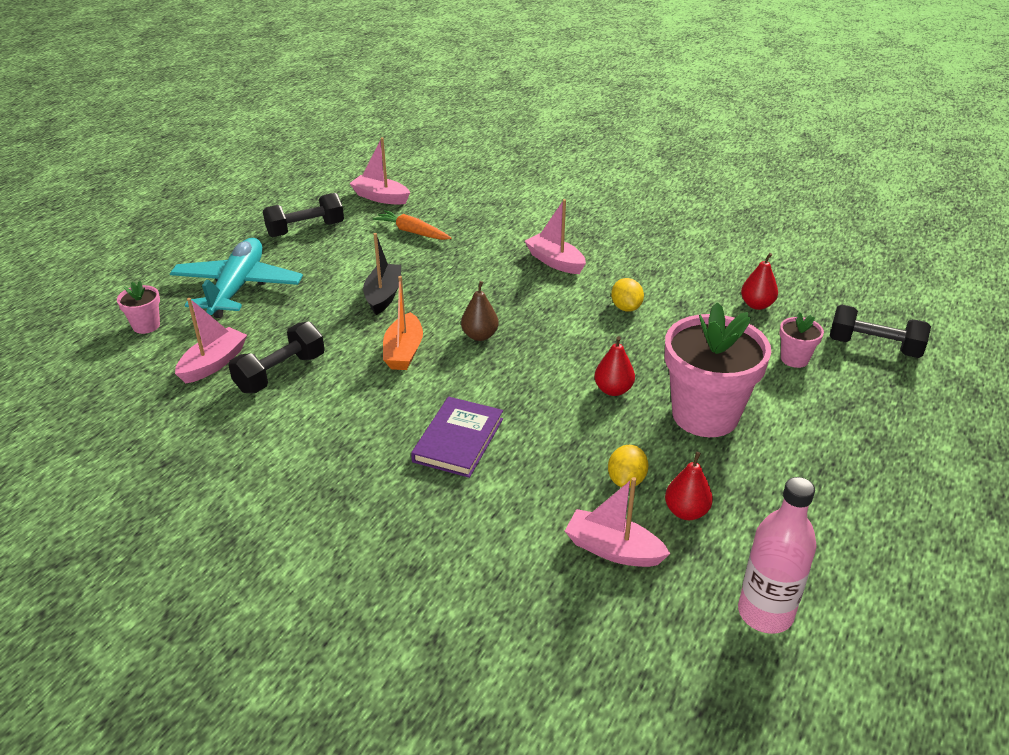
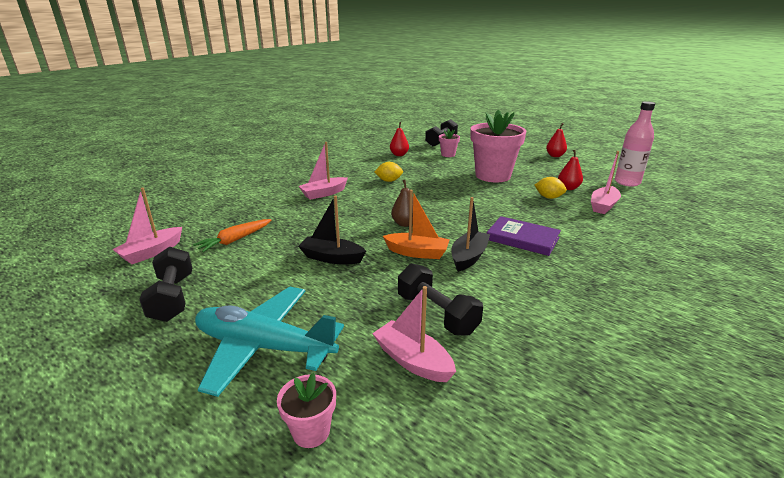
camera: 80 degrees left, 10 degrees down
(399, 392) = (469, 257): none -> black boat
(613, 390) = (470, 192): red pear -> red pear (555, 156)

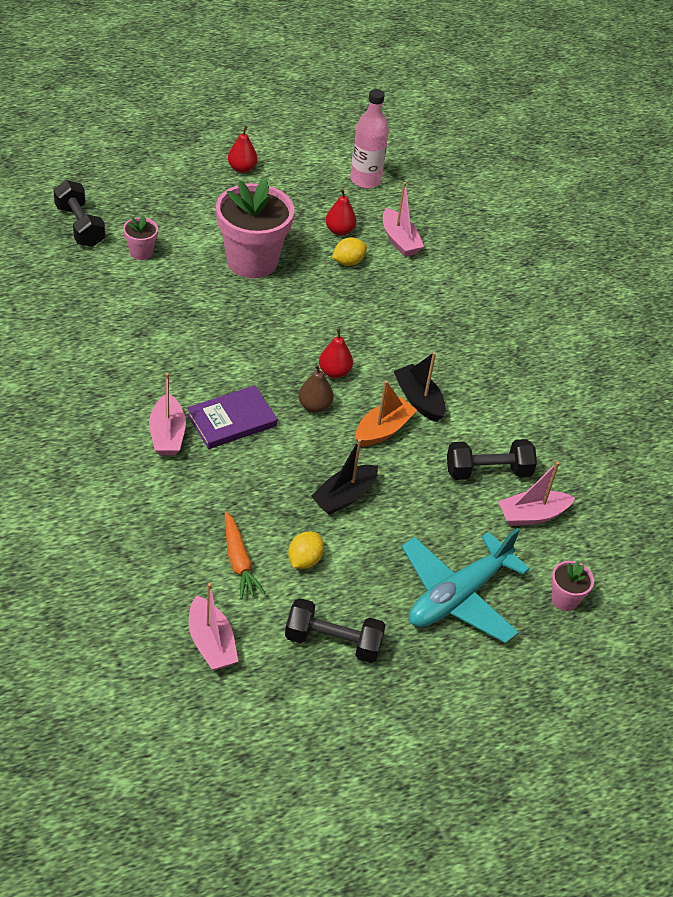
camera: 65 degrees left, 20 degrees up
(389, 181) = (181, 357): yellow lemon -> yellow lemon (304, 560)
(399, 155) = (92, 297): red pear -> red pear (334, 372)
(522, 239) = (415, 343): purple book -> purple book (232, 420)

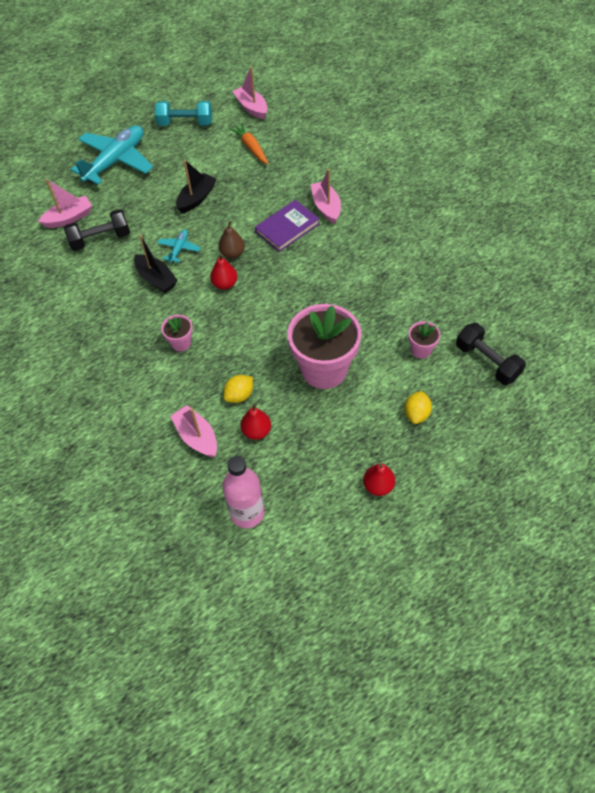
camera: 175 degrees right, 10 degrees up
(304, 560) = (212, 157): yellow lemon -> yellow lemon (416, 414)
(333, 642) = (185, 123): black dumbbell -> turquoise dumbbell
(383, 430) = (179, 249): orange boat -> turquoise plane
(565, 599) = (49, 175): pink flower pot -> pink flower pot (181, 343)

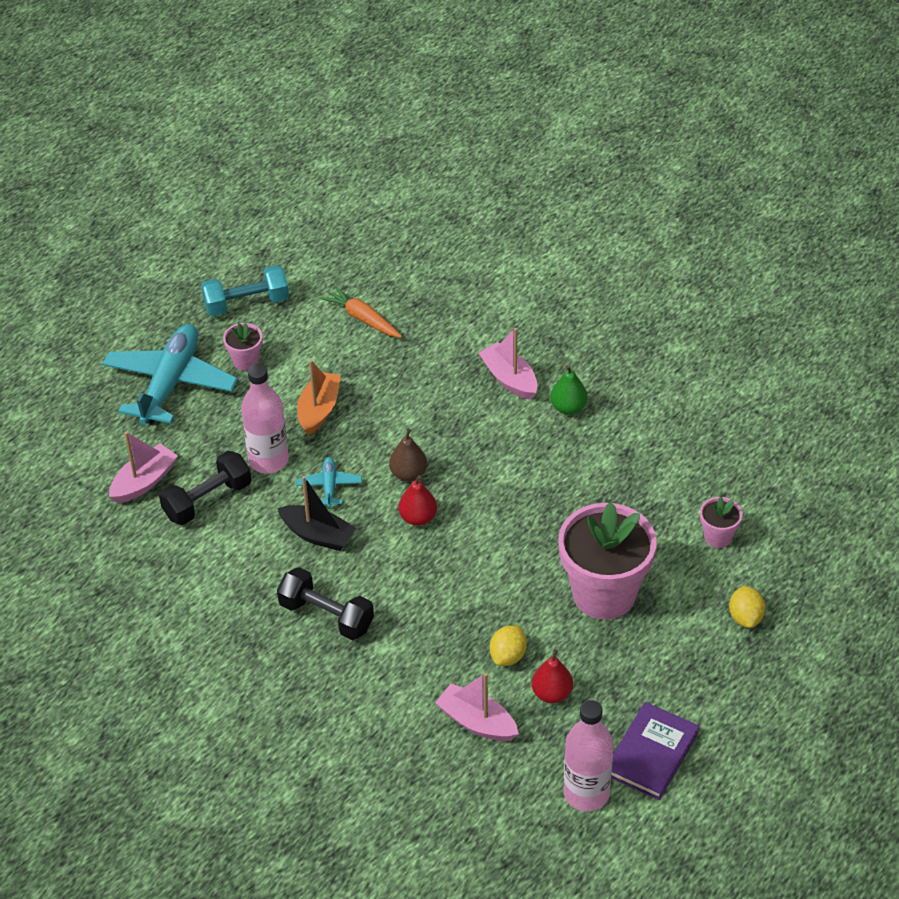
camera: 20 degrees left, 10 degrees down
(150, 223) = (268, 460): none -> pink bottle
(181, 343) = (396, 610): pink flower pot -> pink flower pot (246, 361)
(196, 198) = (319, 410): black boat -> orange boat
(251, 108) = (335, 259): pink boat -> none
(287, 228) = (468, 420): purple book -> purple book (651, 753)
(356, 235) = (568, 407): none -> green pear
(378, 486) = (734, 715): red pear -> none
(487, 362) = (806, 530): black dumbbell -> black dumbbell (326, 616)

